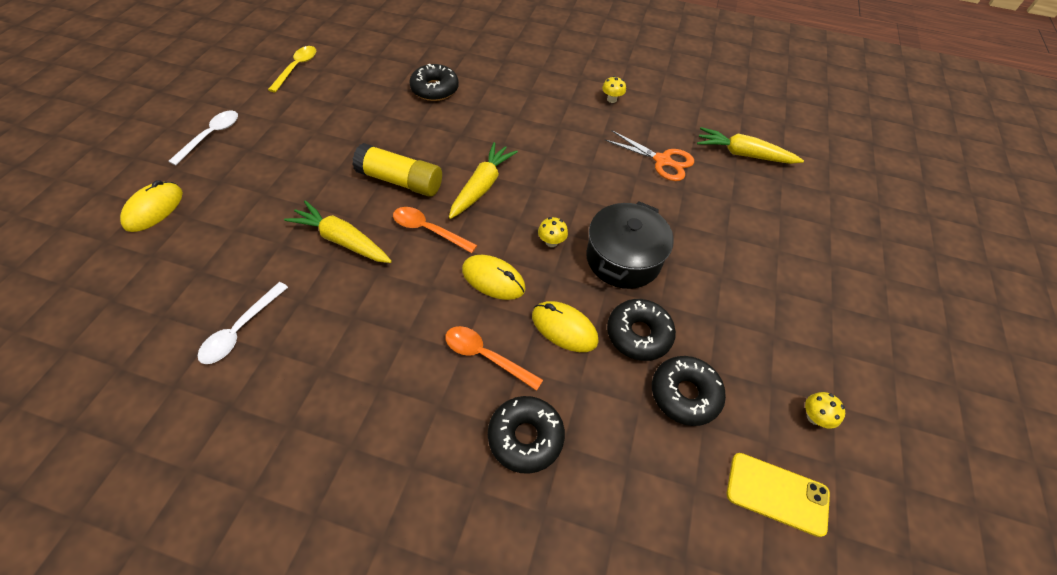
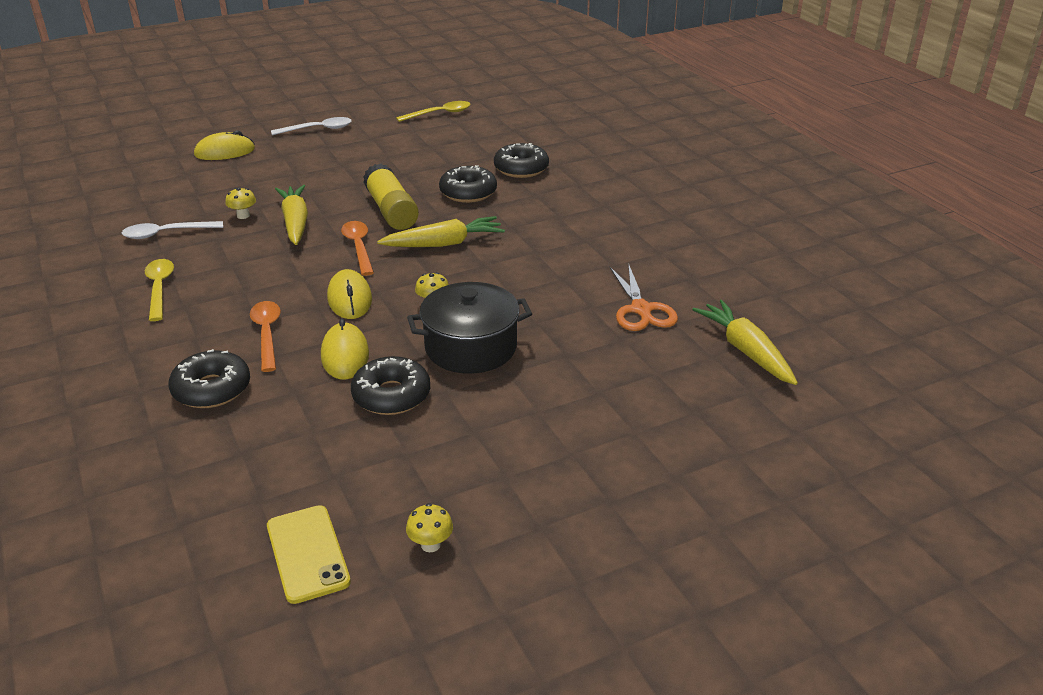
camera: 50 degrees right, 20 degrees down
(329, 387) = (159, 288): none -> yellow spoon
(611, 99) = (677, 245): yellow mushroom -> yellow mushroom (243, 216)
(684, 394) = (356, 451): black donut -> black donut (468, 192)

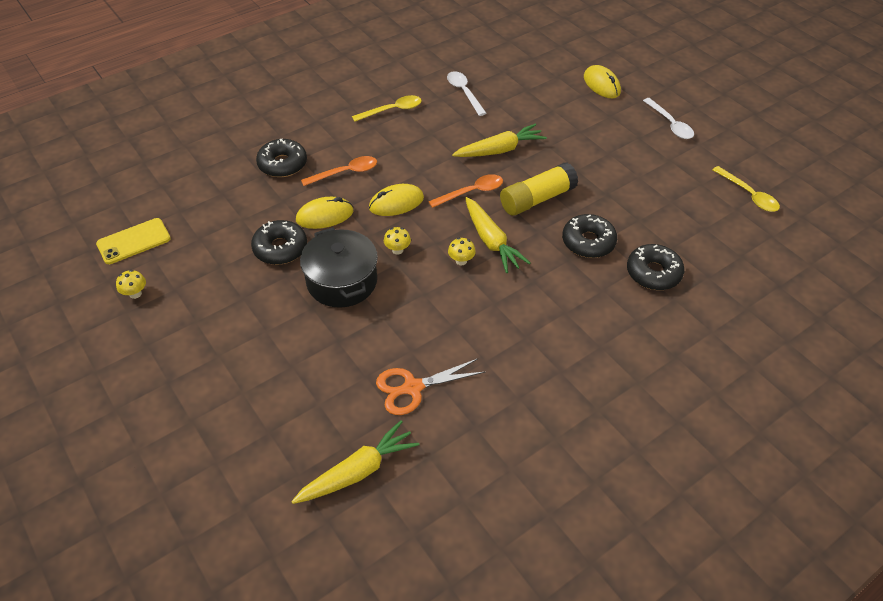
camera: 80 degrees right, 15 degrees up
(243, 216) = (501, 121): yellow mushroom -> yellow mushroom (461, 261)

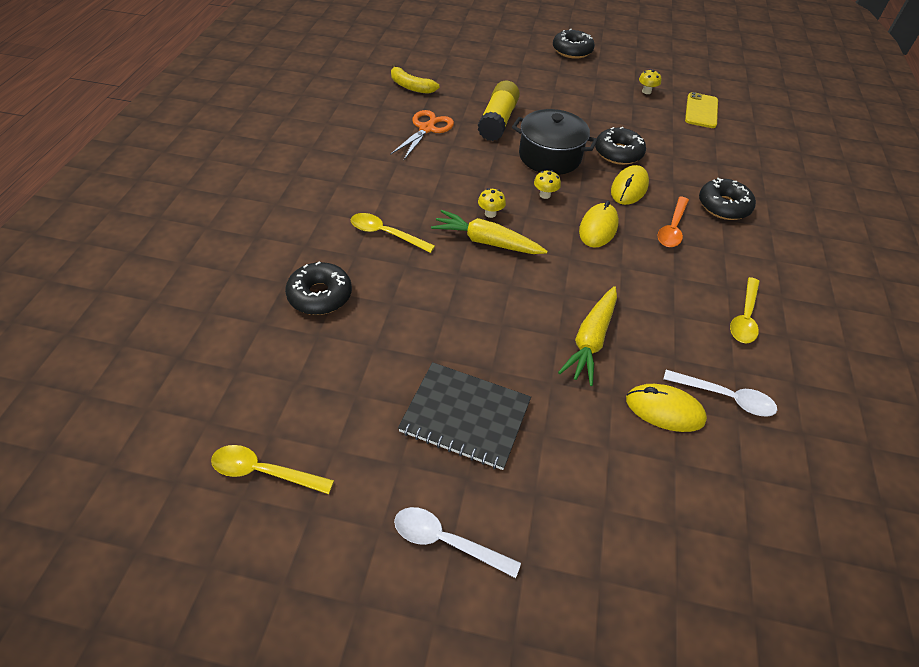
camera: 135 degrees right, 0 degrees up
(358, 471) = (411, 86): yellow carrot -> yellow banana
(472, 192) = (555, 276): orange spoon -> none
(537, 199) = (493, 306): yellow glue stick -> yellow glue stick (498, 121)
(563, 293) = (385, 234): none -> yellow spoon
(588, 242) = (404, 290): black donut -> black donut (572, 51)
(601, 85) = (605, 558): yellow mouse -> yellow mouse (664, 410)
(615, 158) = (465, 416): none -> black notebook

